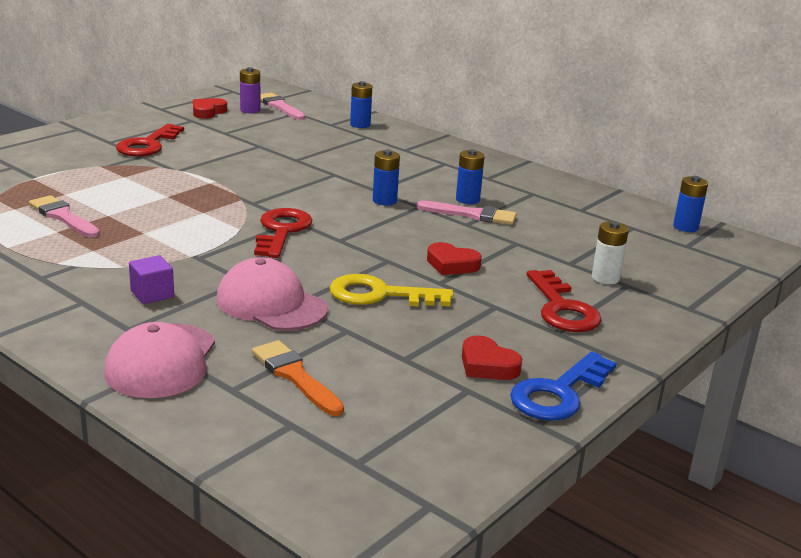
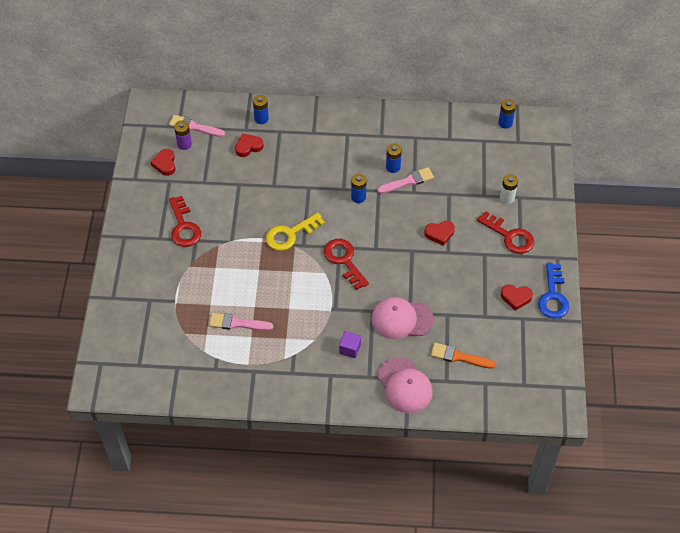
camera: 35 degrees left, 30 degrees up
(314, 132) = (248, 147): none -> red heart
(380, 295) = (434, 280): yellow key -> yellow key (290, 234)

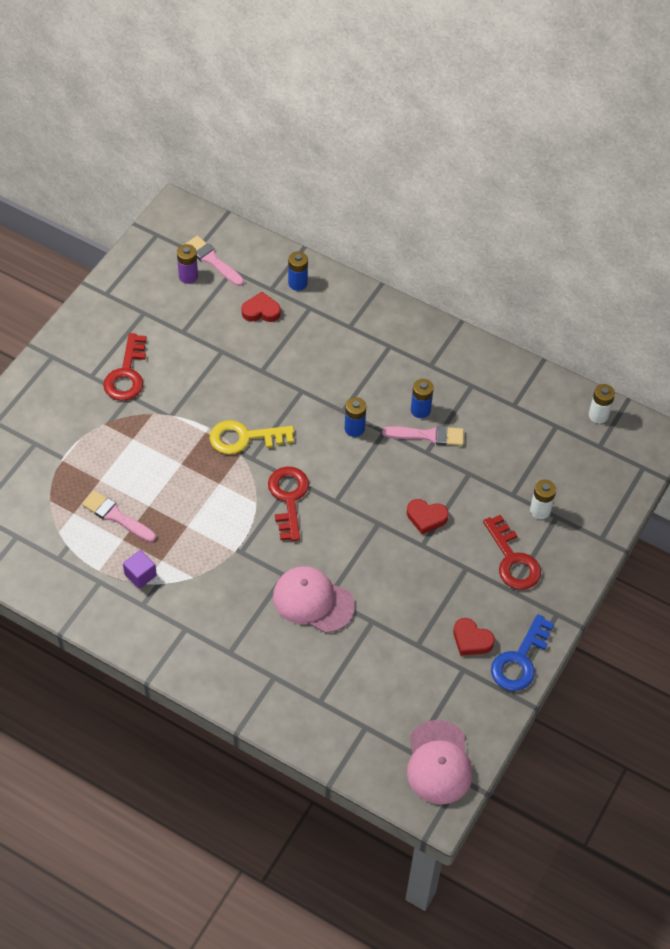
camera: 25 degrees right, 0 degrees up
(165, 164) = (151, 290): red heart -> none
(350, 349) = (228, 608): purple cube -> purple cube (140, 575)
(404, 385) = (265, 683): pink cap -> pink cap (438, 762)
(459, 357) = (354, 679): orange brush -> none
(505, 123) = (598, 415): blue battery -> white battery

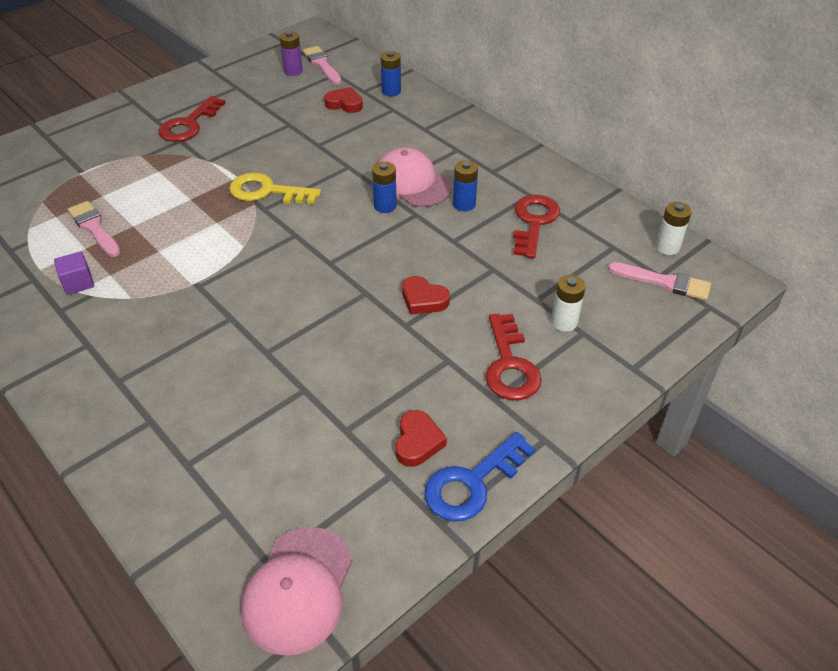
camera: 20 degrees right, 10 degrees down
(288, 498) = (280, 249): red key -> red key (534, 222)
(313, 601) = (246, 351): pink cap -> pink cap (412, 182)
(428, 435) = (462, 227): pink brush -> pink brush (664, 282)
(471, 640) = (417, 442): red heart -> red heart turned 135 degrees counterclockwise

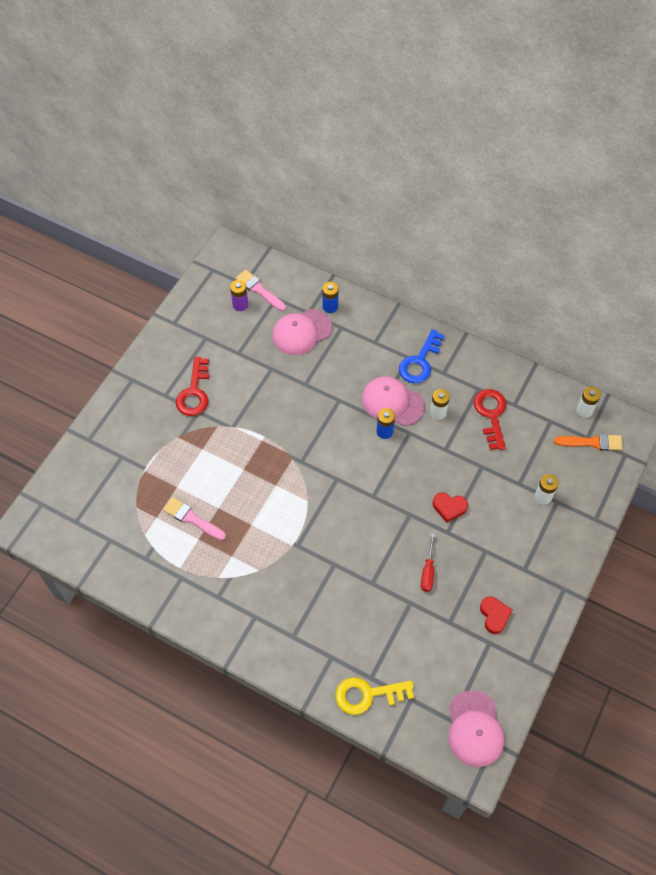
camera: 20 degrees left, 15 degrees up
(78, 283) = (214, 570): purple cube -> none
(267, 191) = (294, 444): yellow key -> yellow key (367, 695)
(344, 104) = (301, 332): red heart -> pink cap
(351, 360) = (428, 571): none -> red screwdriver
(464, 204) = (438, 412): blue battery -> white battery
(472, 483) = (536, 632): blue key -> blue key (420, 362)
(509, 365) = (523, 542): red key -> none
(664, 282) = (592, 442): pink brush -> orange brush

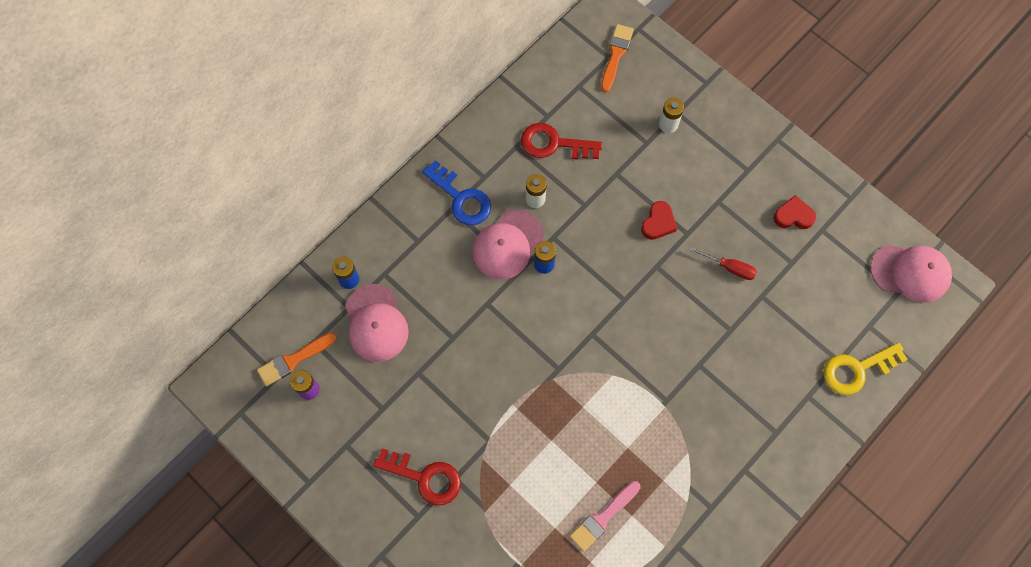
camera: 75 degrees left, 10 degrees up
(259, 290) = (293, 360): pink brush -> orange brush
(367, 695) = (857, 370): yellow key -> yellow key turned 60 degrees clockwise
(584, 410) = (574, 48): white battery -> none

